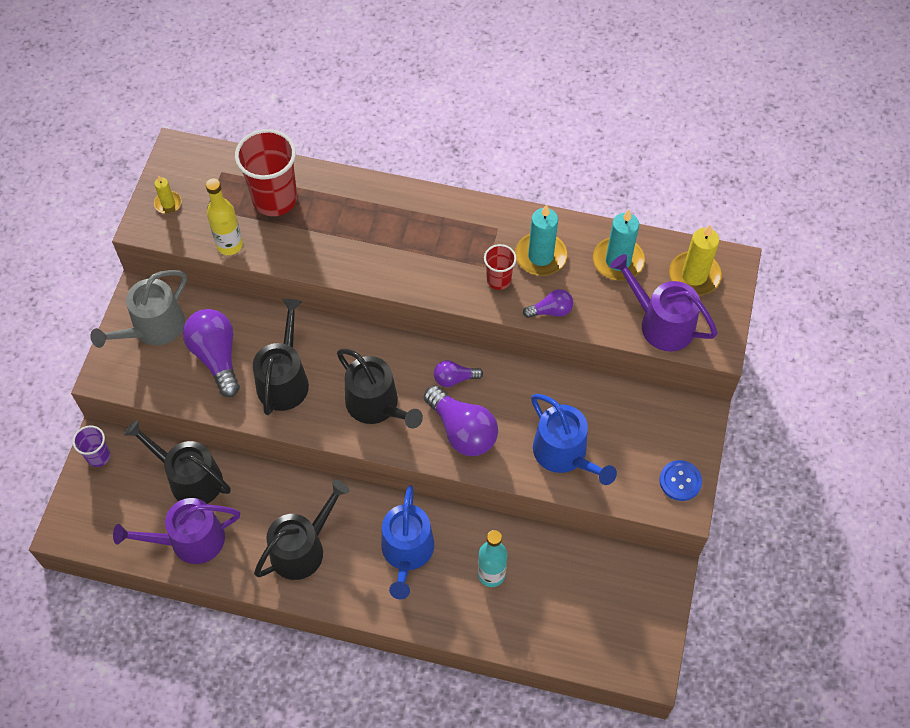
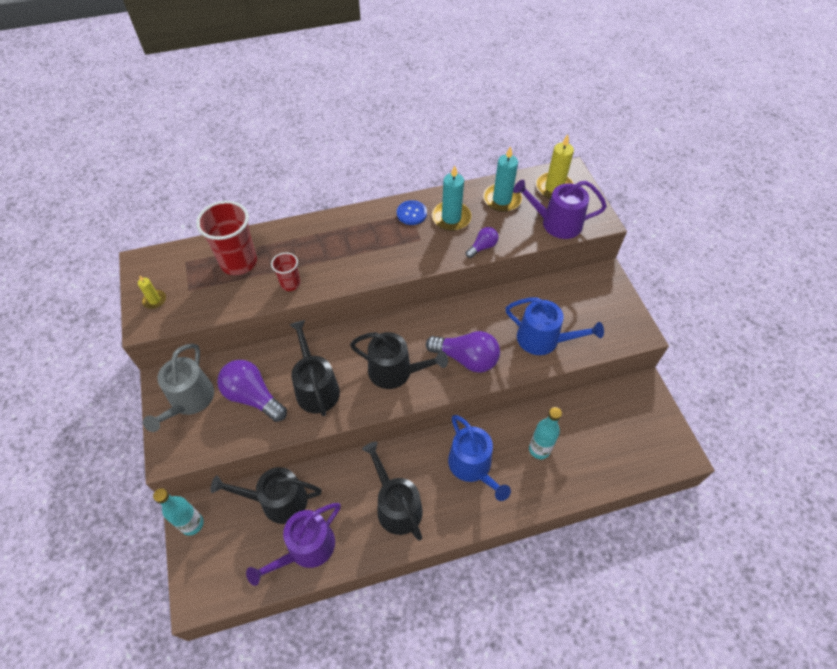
camera: 30 degrees left, 5 degrees down
(98, 456) = (192, 524): purple cup -> turquoise bottle
(229, 245) = (222, 307): yellow bottle -> none
(302, 548) = (396, 506): black watering can -> black watering can turned 45 degrees counterclockwise
(454, 379) = (437, 328): purple light bulb -> none
(498, 280) = (434, 244): red cup -> red cup (290, 284)
(680, 481) = (625, 319): blue button -> blue button (411, 213)

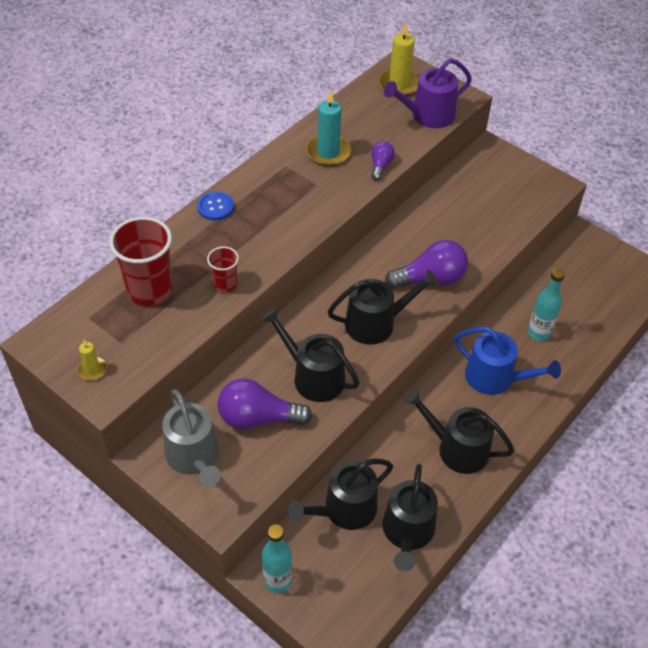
camera: 35 degrees left, 5 degrees down
(306, 548) = (407, 532): purple watering can -> black watering can
(411, 213) = (286, 165): blue button -> blue button (215, 207)
(502, 199) = (361, 115): turquoise candle -> none
(543, 339) = (482, 229): blue watering can -> none

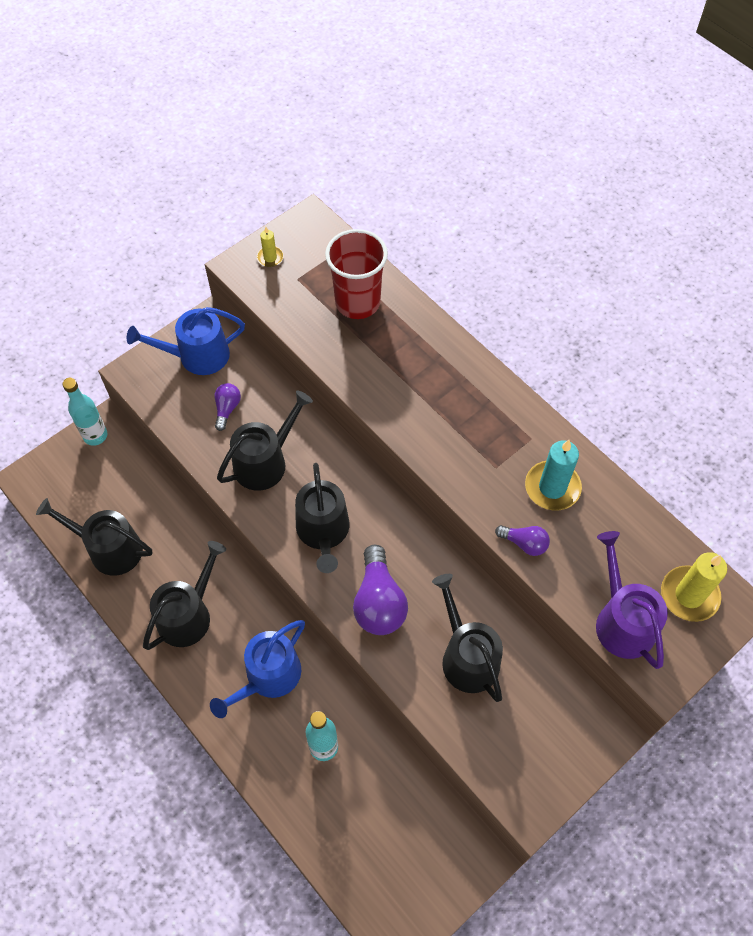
camera: 100 degrees right, 10 degrees up
(194, 457) = (197, 356): grey watering can -> blue watering can
(215, 207) = (468, 364): blue button -> none
(225, 284) = (355, 365): red cup -> none
(258, 418) = (227, 409): purple light bulb -> purple light bulb, size x0.54
(344, 509) = (147, 498): black watering can -> black watering can (467, 657)

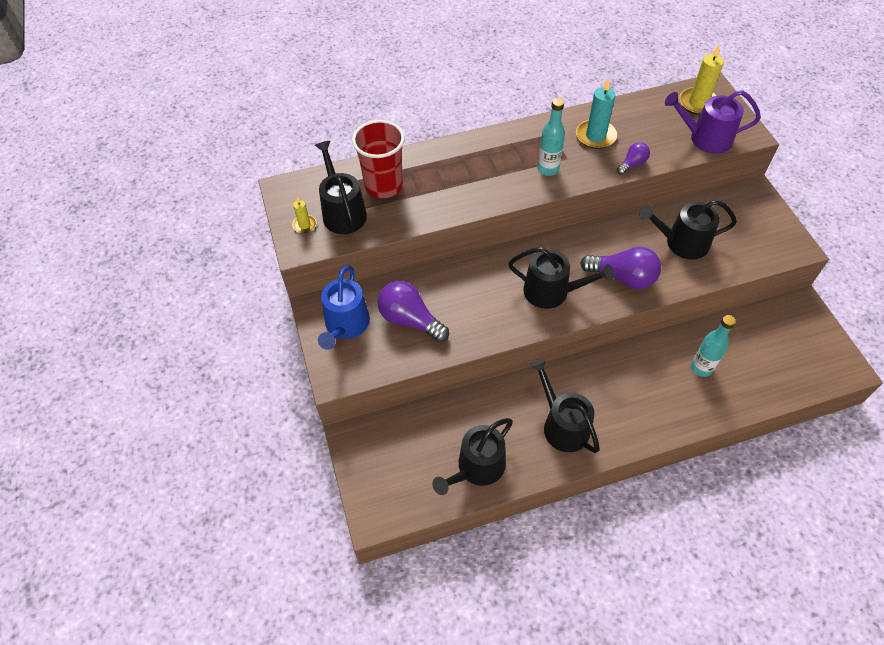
camera: 65 degrees left, 5 degrees down
(95, 435) = (357, 448): turquoise bottle -> turquoise bottle (548, 169)
(227, 409) = (410, 320): purple light bulb -> purple light bulb, size x1.86
(265, 462) = (473, 309): black watering can -> black watering can (342, 212)
(268, 677) = (635, 385): blue watering can -> none

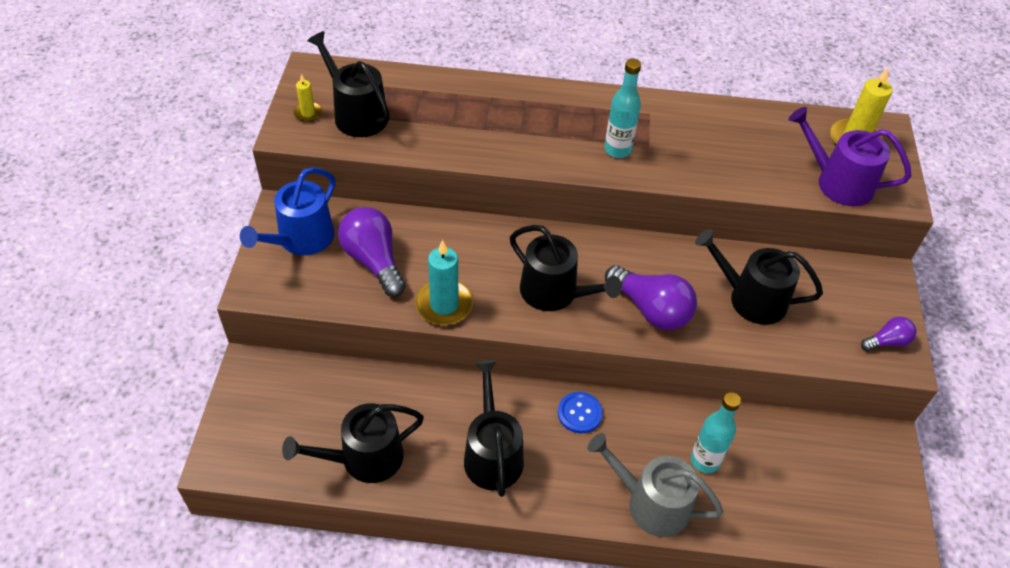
camera: 20 degrees right, 5 degrees down
(342, 212) = (356, 114): black watering can -> black watering can turned 45 degrees counterclockwise
(383, 186) = (419, 103): red cup -> none
(595, 136) = (699, 134): turquoise candle -> turquoise candle (444, 305)
(603, 370) = (579, 413): none -> blue button
(632, 164) = (725, 179): purple light bulb -> purple light bulb (887, 341)
(684, 412) = (651, 503): none -> grey watering can

